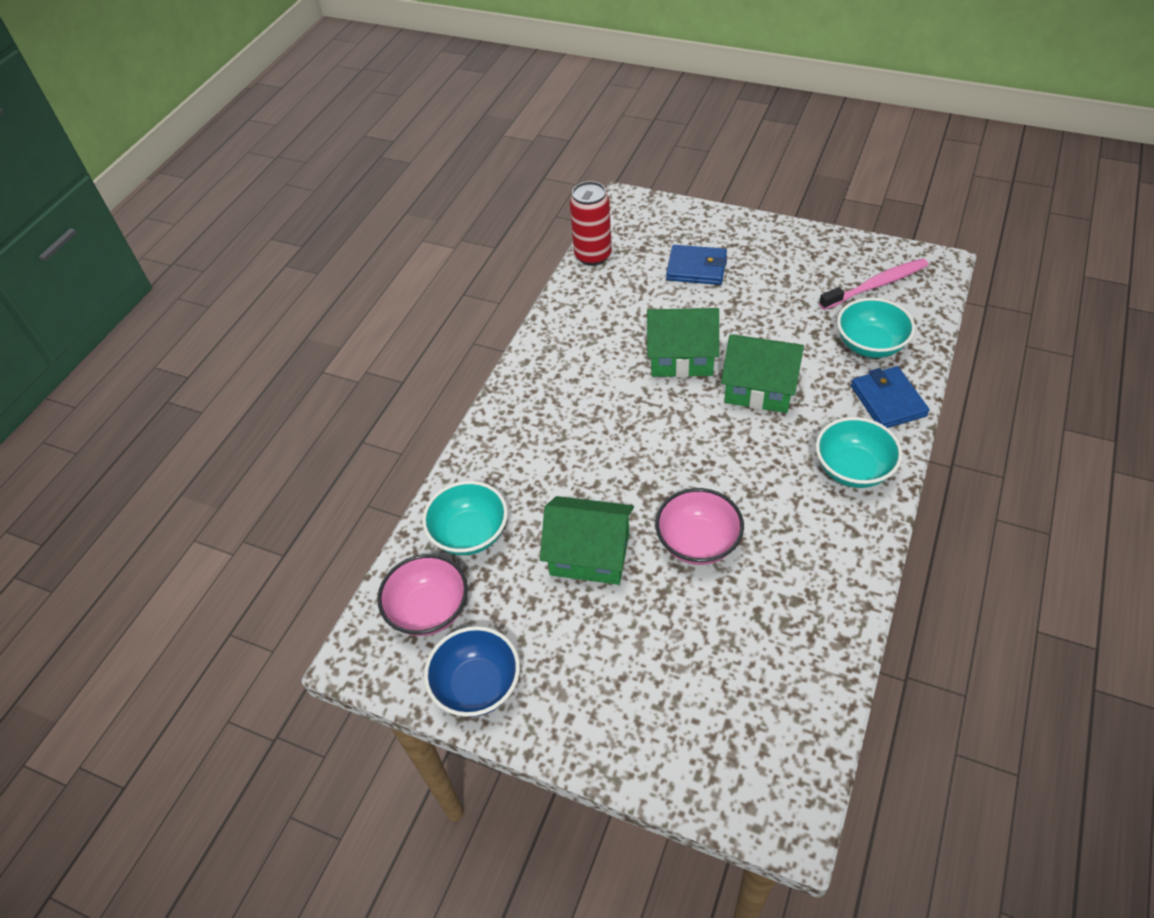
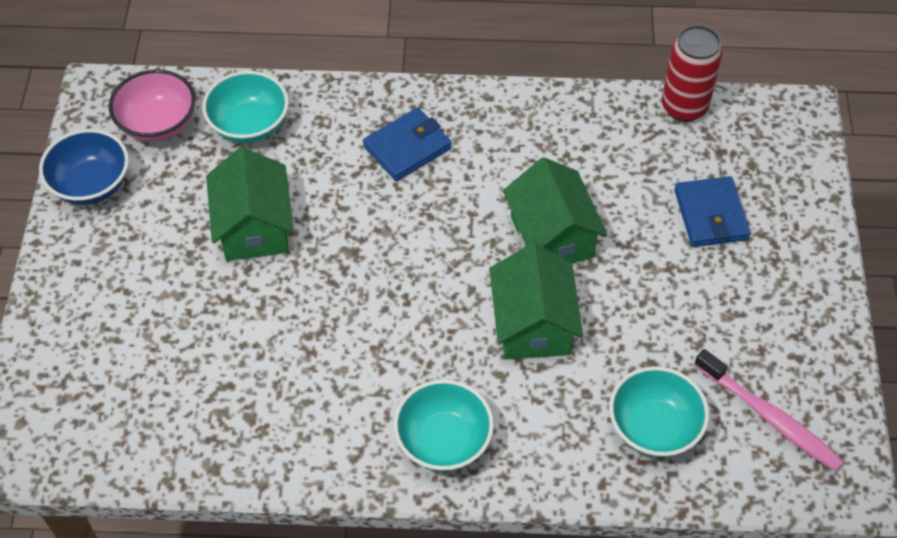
camera: 65 degrees right, 5 degrees up
(698, 542) = (296, 314): pink bowl -> none
(888, 401) = (565, 461): blue wallet -> blue wallet (407, 147)

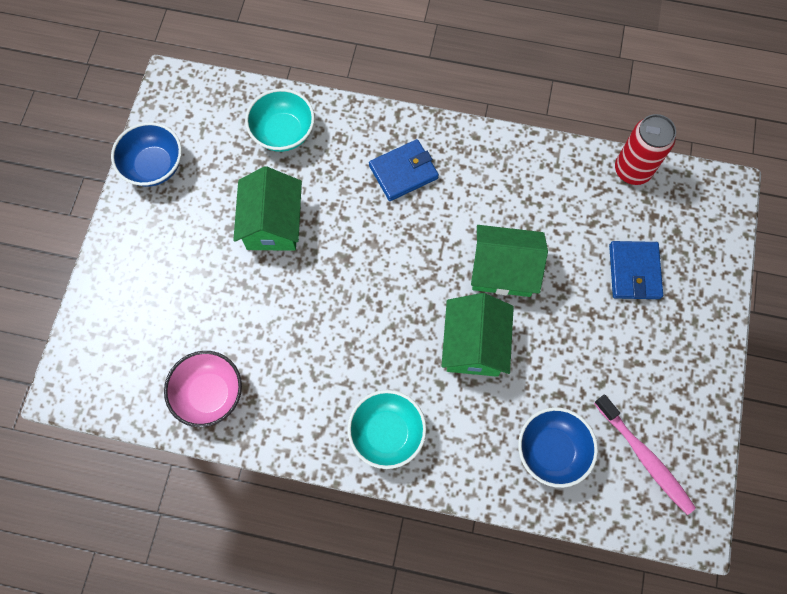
camera: 10 degrees right, 15 degrees up
(158, 124) = (213, 120): pink bowl -> pink bowl (209, 394)
(551, 236) = (503, 270): green house -> green house turned 75 degrees counterclockwise
(654, 427) = (551, 450): turquoise bowl -> blue bowl

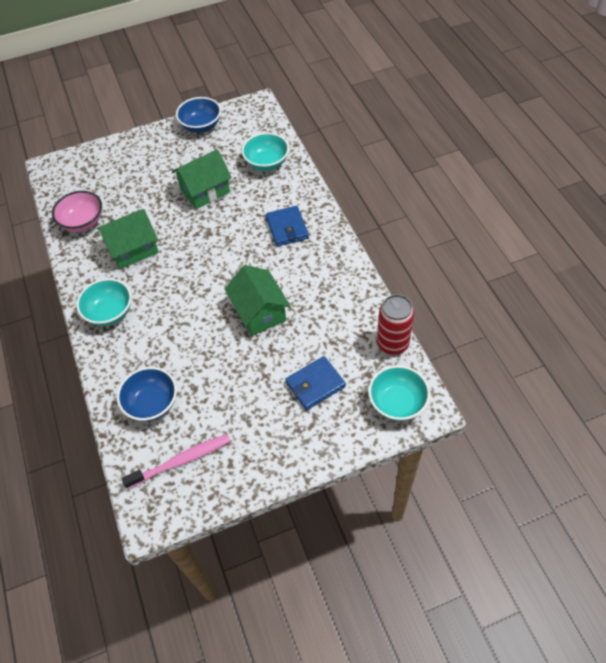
camera: 60 degrees right, 15 degrees down
(403, 172) = (287, 228): blue wallet -> blue wallet turned 45 degrees clockwise
(474, 345) = (197, 324): green house -> green house (133, 249)
(644, 457) = (181, 461): pink toothbrush -> pink toothbrush turned 135 degrees counterclockwise
(703, 211) = (397, 403): none -> turquoise bowl

